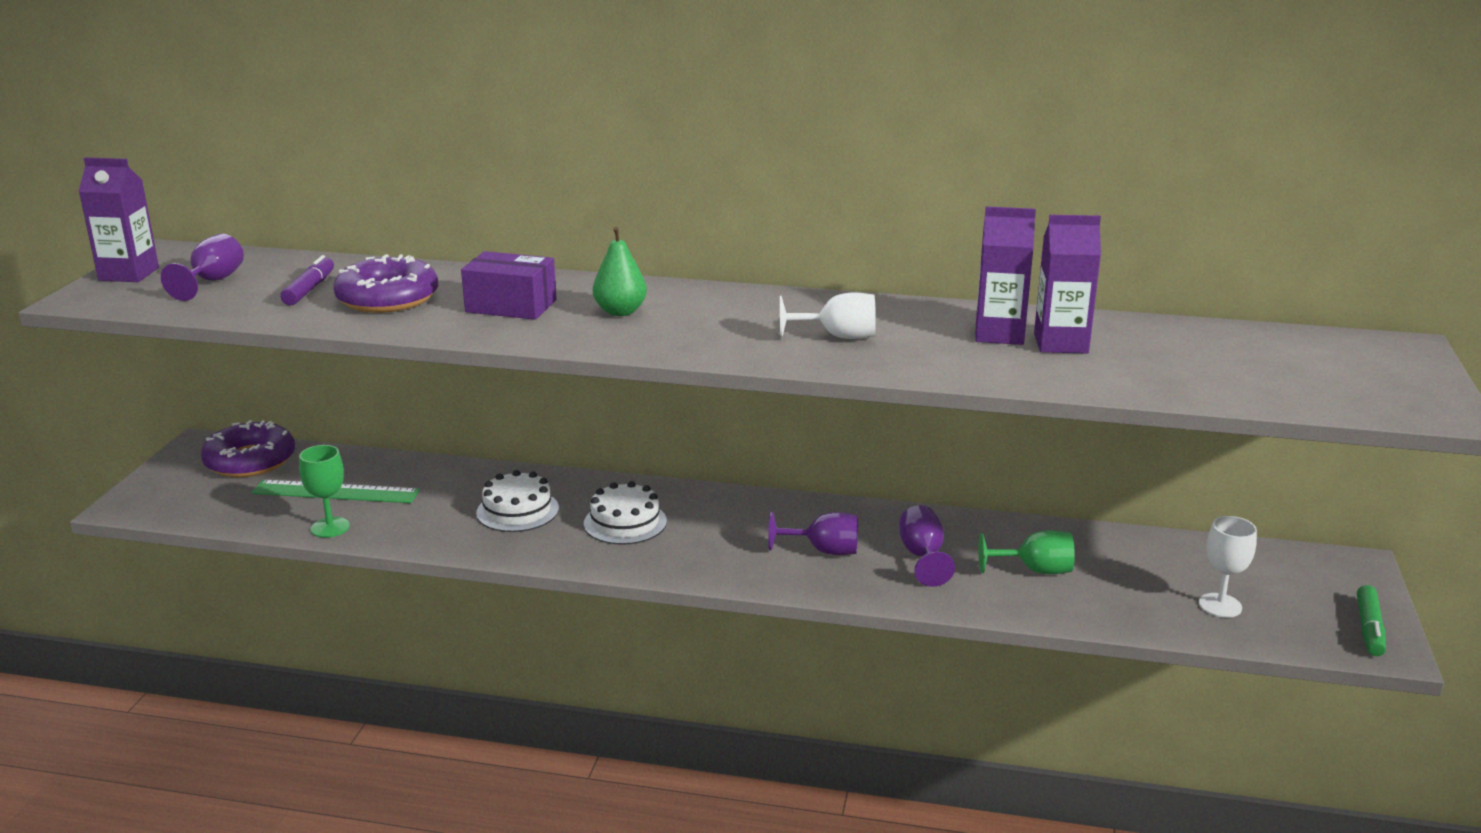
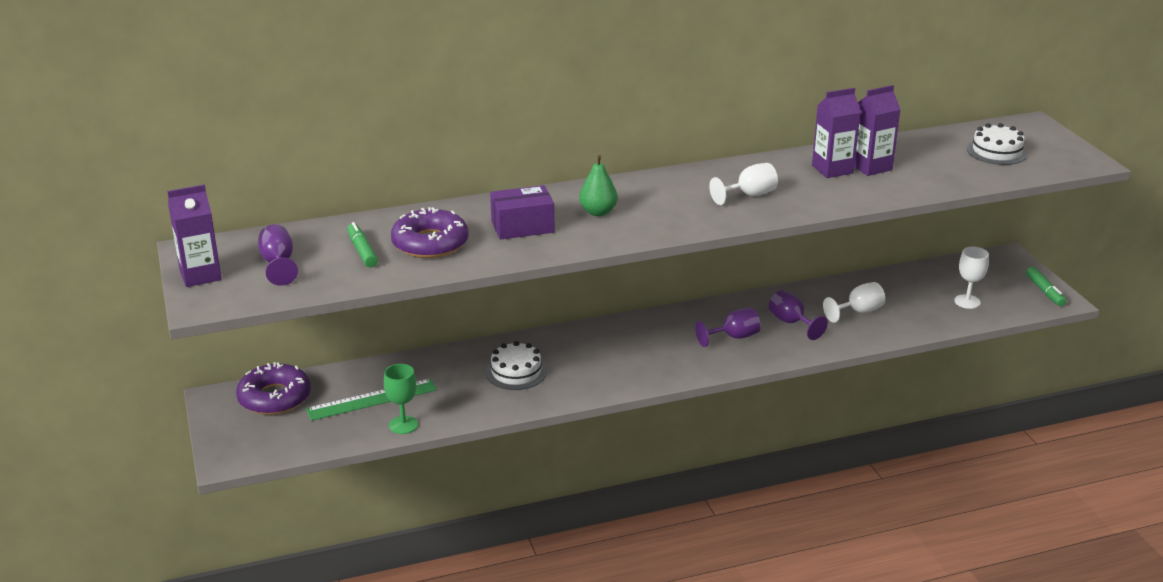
camera: 30 degrees left, 5 degrees up
(309, 289) = (362, 251): purple marker -> green marker
(625, 522) = (595, 357): white cake -> white cake (996, 151)
(1035, 570) = (858, 311): green goblet -> white goblet

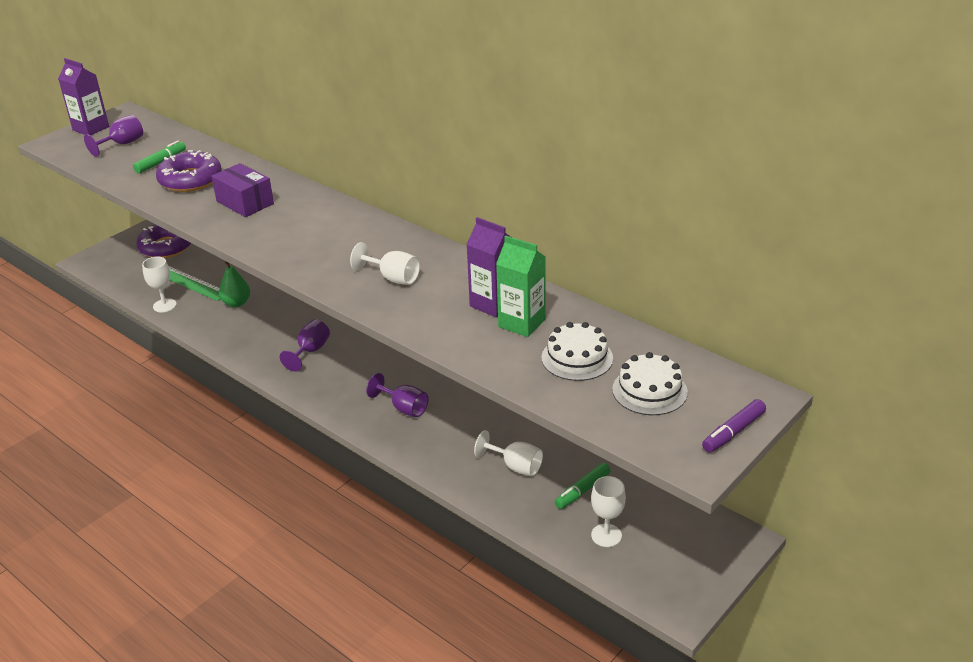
camera: 60 degrees right, 5 degrees up
(403, 425) = (164, 305): green goblet -> white goblet
(516, 372) = (266, 323): white cake -> white cake (577, 358)
(598, 212) = (296, 223): green pear -> green pear (236, 303)
(791, 323) = (457, 432): purple goblet -> purple goblet (310, 351)
(871, 167) = (522, 323): purple carton -> green carton
(1044, 291) = (689, 591): green marker -> green marker (582, 490)
(1063, 142) = (733, 432): none -> purple marker

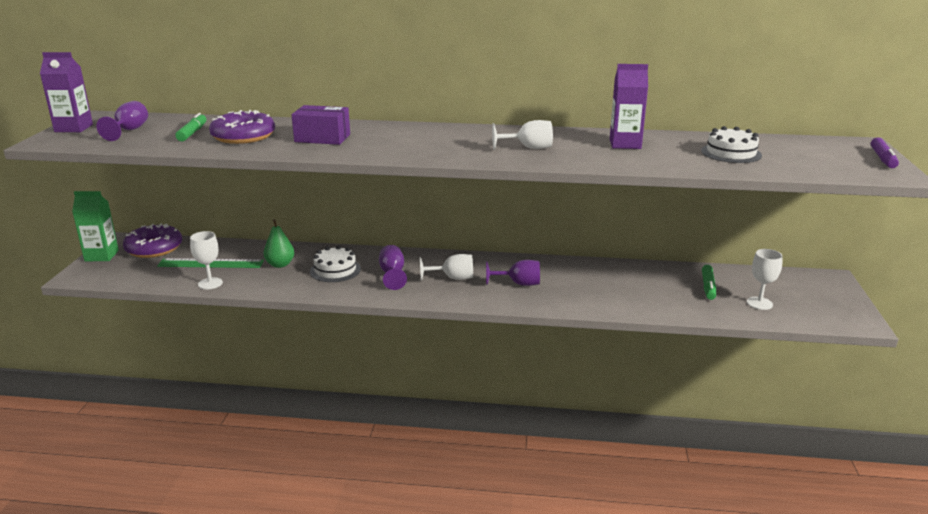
camera: 35 degrees left, 10 degrees down
(515, 466) = (647, 289): white goblet -> white goblet (453, 278)
(522, 323) = (663, 147): green carton -> green carton (101, 256)
(649, 391) = (802, 155): white cake -> white cake (335, 270)

